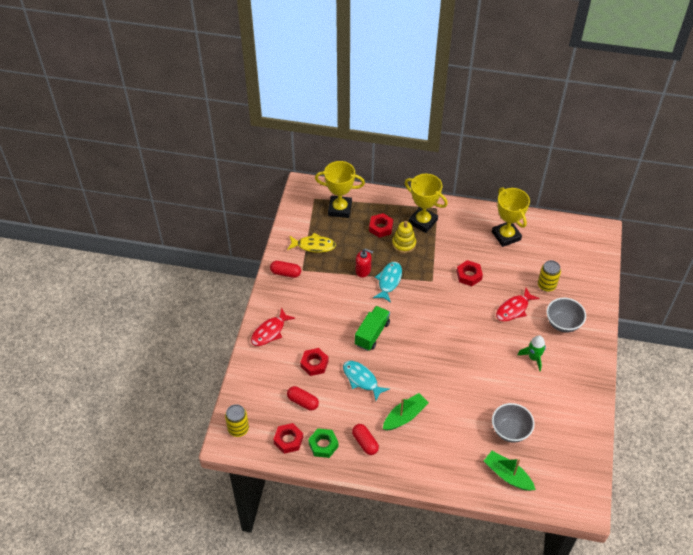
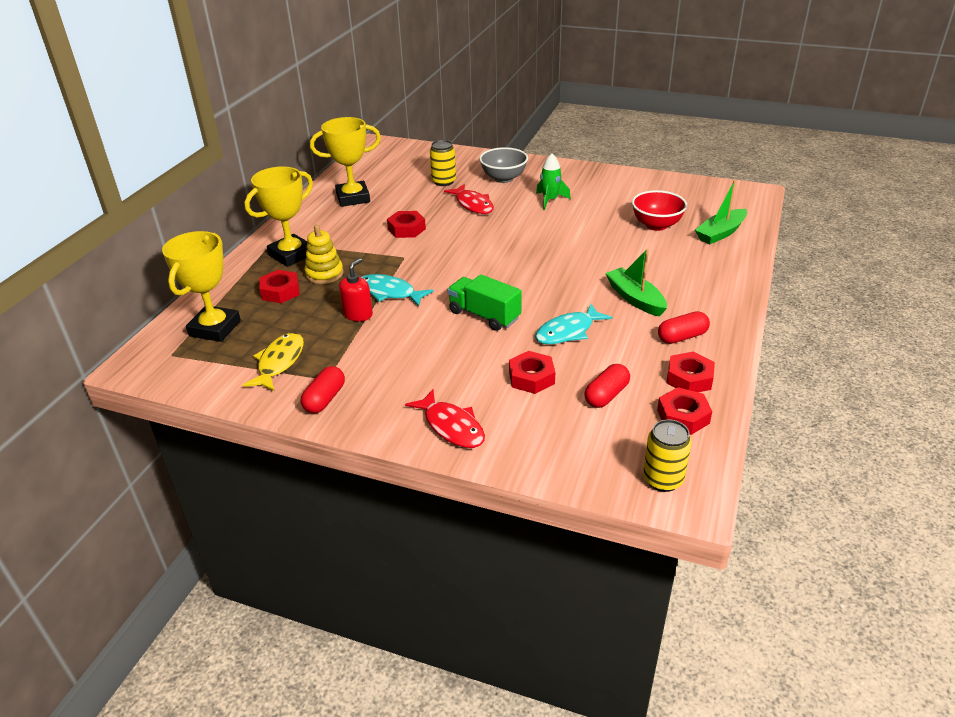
camera: 80 degrees left, 15 degrees down
(323, 445) = (689, 378): green nut -> red nut
(510, 430) = (656, 225): grey bowl -> red bowl

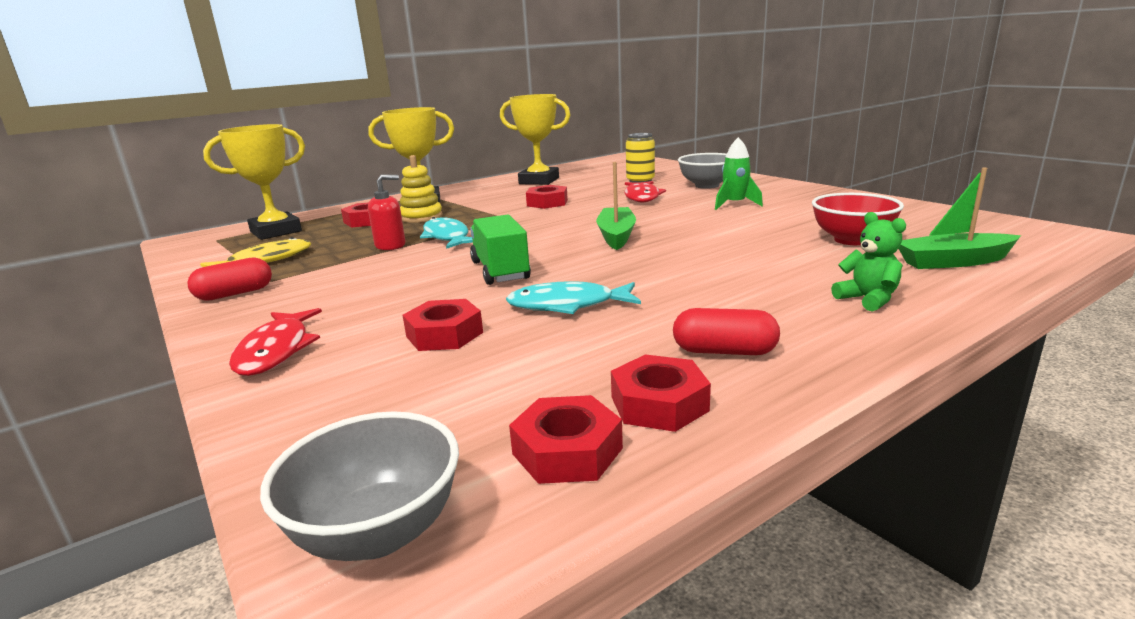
camera: 35 degrees right, 15 degrees down
(606, 395) = (499, 382): red capsule -> none
(635, 298) = (713, 296): green boat -> green boat (616, 236)
(662, 479) = (378, 532): yellow can -> grey bowl
(708, 277) = (868, 299): none -> green teddy bear

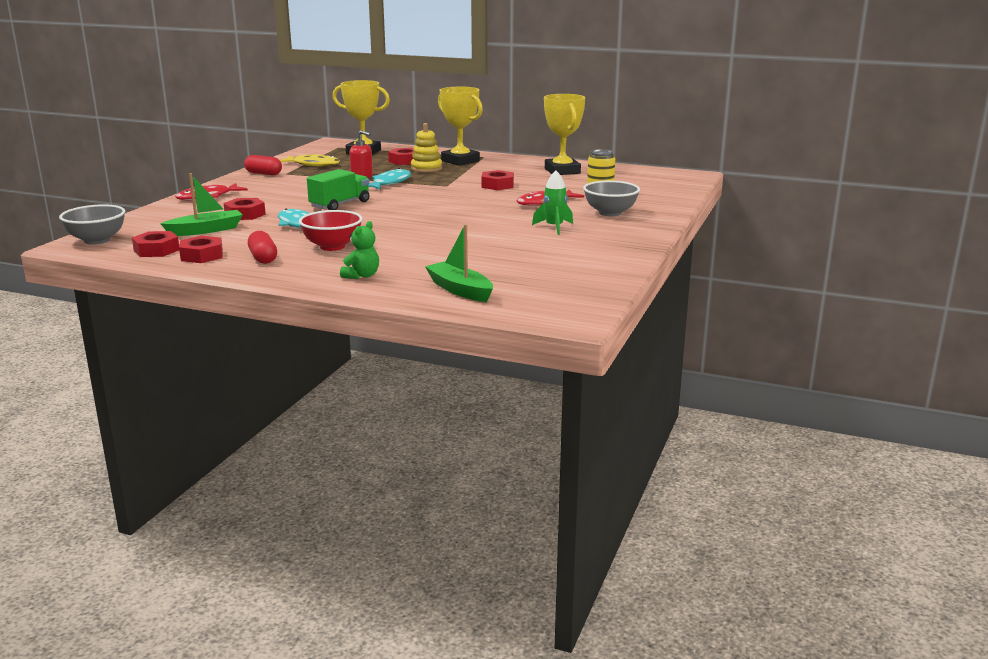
camera: 55 degrees right, 0 degrees up
(616, 236) = (433, 213): green boat -> green boat (206, 230)
(851, 240) = (487, 264): red bowl -> red bowl (332, 246)

